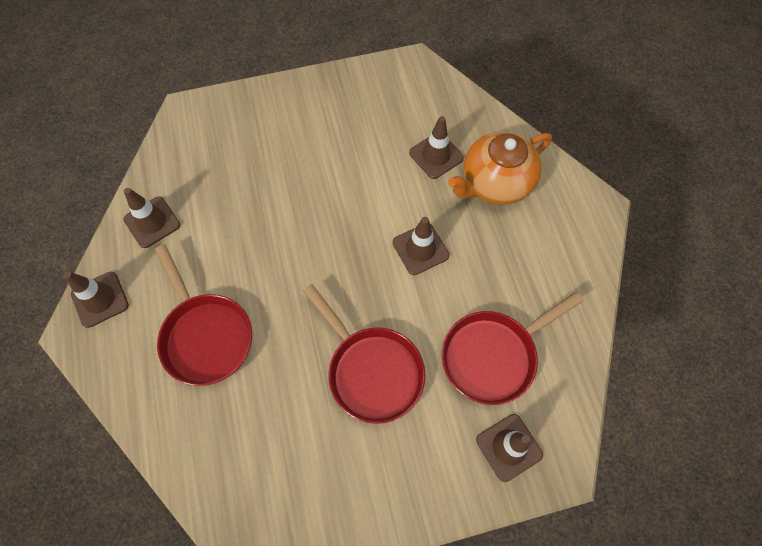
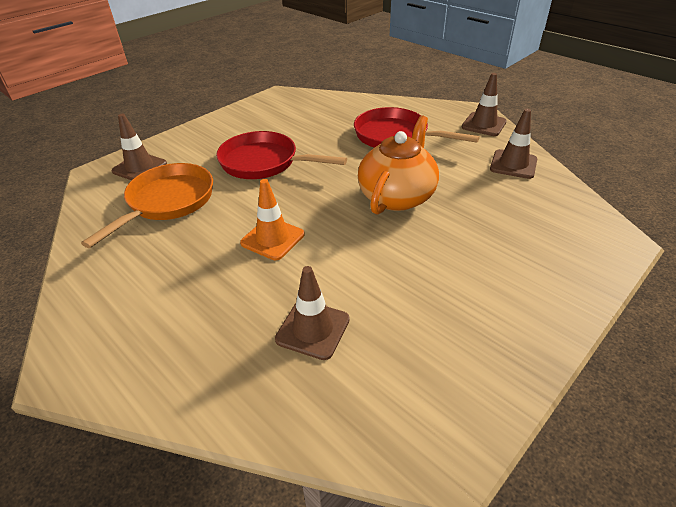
camera: 150 degrees right, 25 degrees down
(420, 249) = (272, 239): brown traffic cone -> orange traffic cone
(493, 356) = (167, 202): red pan -> orange pan
(495, 182) = (219, 333): orange teapot -> orange teapot (397, 196)

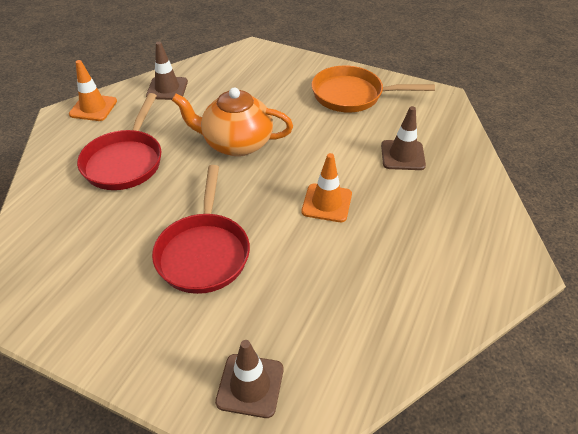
camera: 110 degrees left, 5 degrees up
(167, 202) = (309, 310): orange pan -> orange pan (352, 95)
(483, 124) = (93, 108): brown traffic cone -> orange traffic cone

